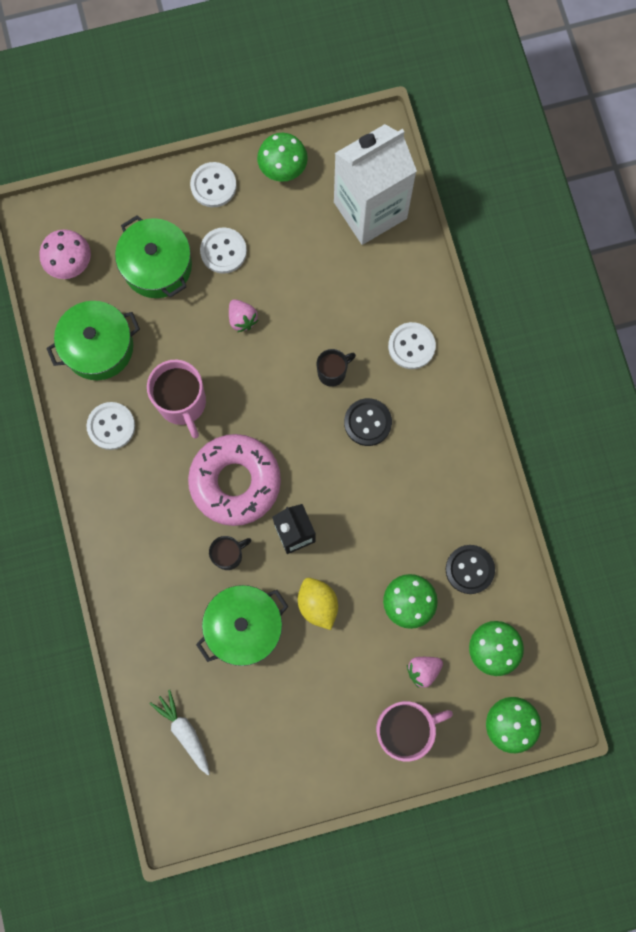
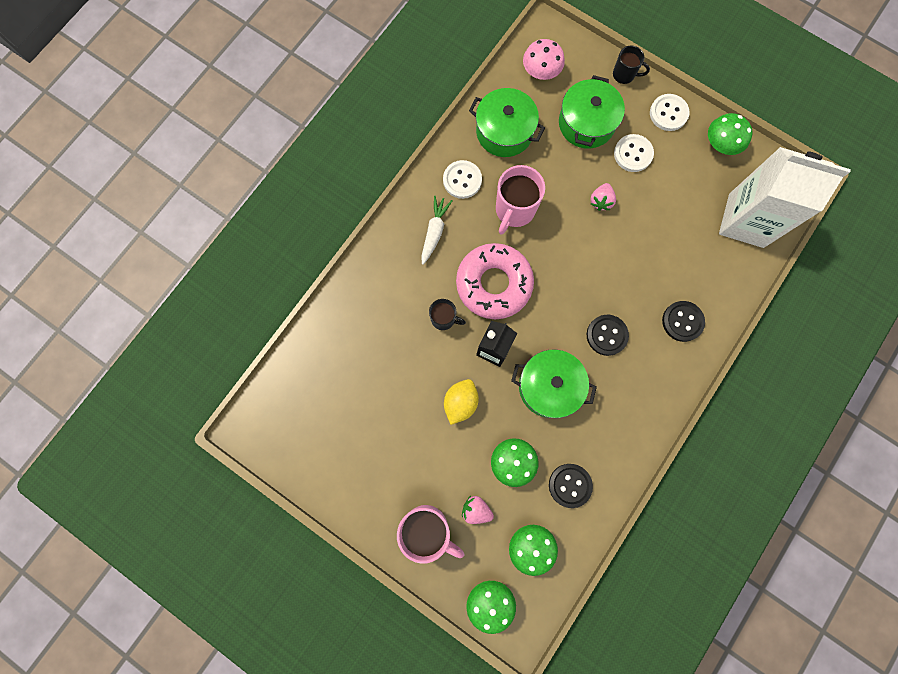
camera: 50 degrees right, 0 degrees up
(184, 732) = (309, 385): white carrot -> white carrot (434, 232)
(244, 627) = (406, 367): green pot -> green pot (549, 386)
(332, 372) = (618, 285): black mug -> black mug (624, 75)
(411, 346) = (682, 321): white button -> black button

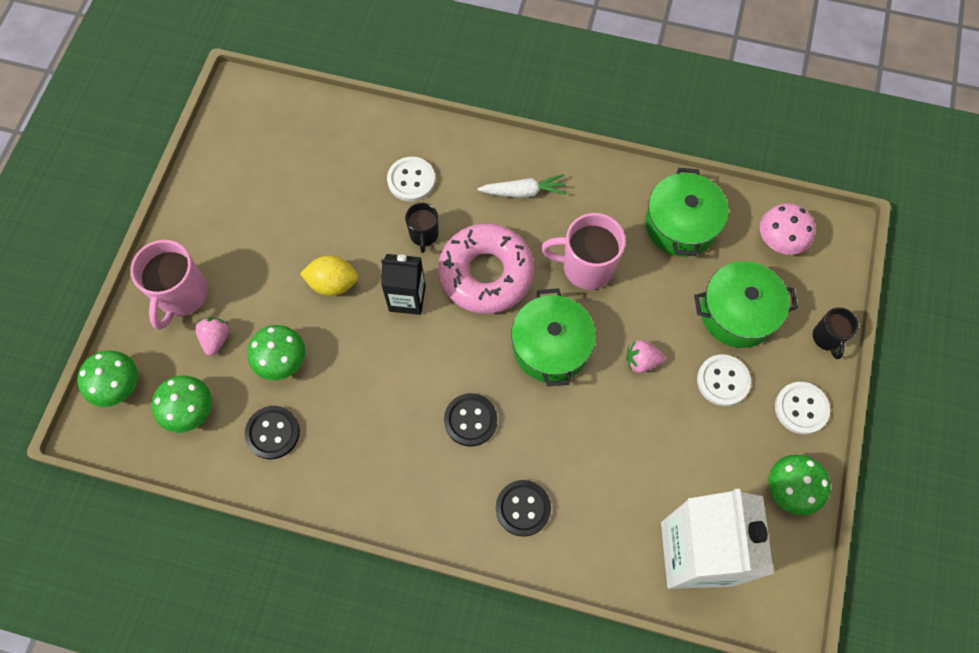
camera: 70 degrees right, 10 degrees down
(462, 180) = (598, 200): white button -> white button (411, 180)
(549, 386) = (384, 373): green pot -> green pot (551, 347)

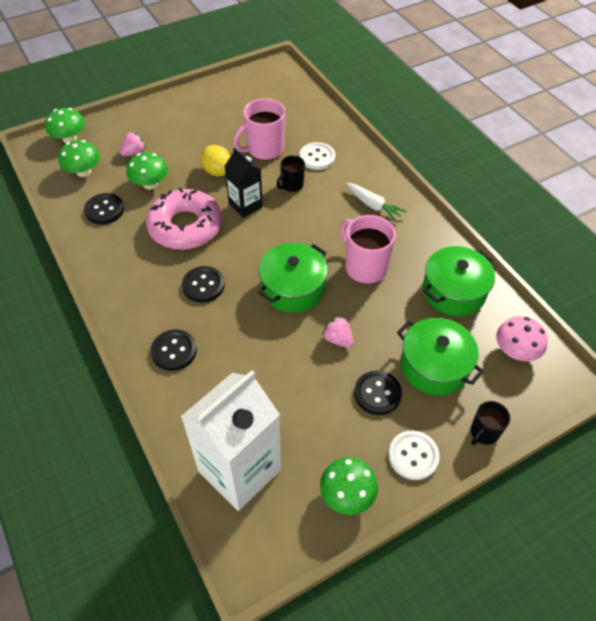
camera: 45 degrees right, 15 degrees down
(182, 295) = (144, 125): pink mug -> pink mug (264, 149)
(486, 273) = (302, 226): pink donut -> pink donut (185, 226)
(723, 381) = (377, 393): white button -> black button

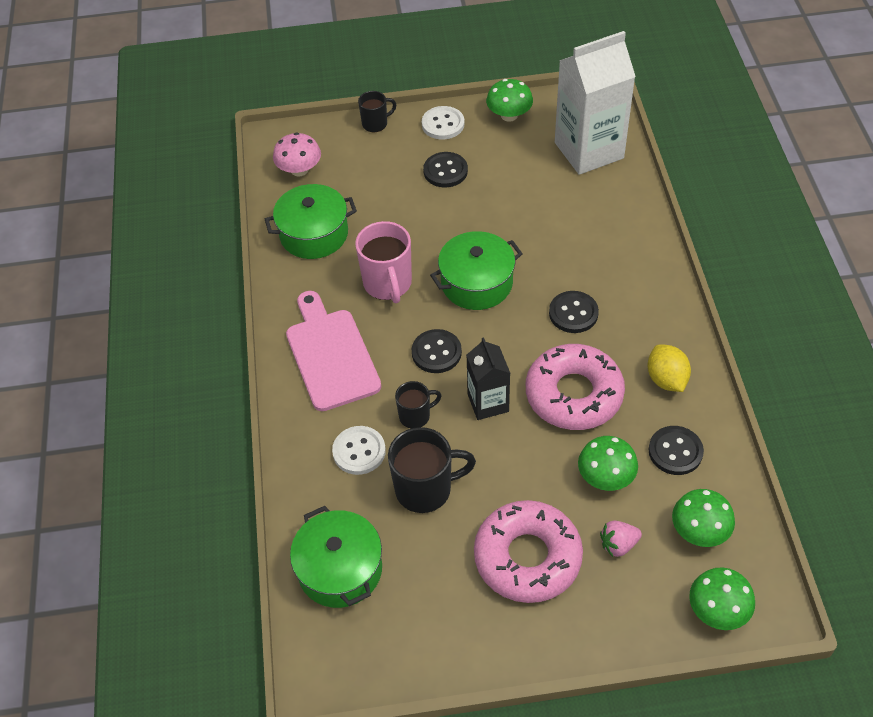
camera: 155 degrees left, 0 degrees up
(174, 351) = (622, 255): black button -> black button (436, 352)
(188, 134) = (527, 557): none -> pink donut
(218, 171) = (505, 469): yellow lemon -> yellow lemon (666, 379)
(264, 149) = (425, 489): pink mug -> black mug
(338, 339) = (456, 222): pink strawberry -> none
(373, 206) = (331, 355): white carrot -> pink cutting board
(434, 366) = (381, 178): green pot -> green pot (340, 569)

